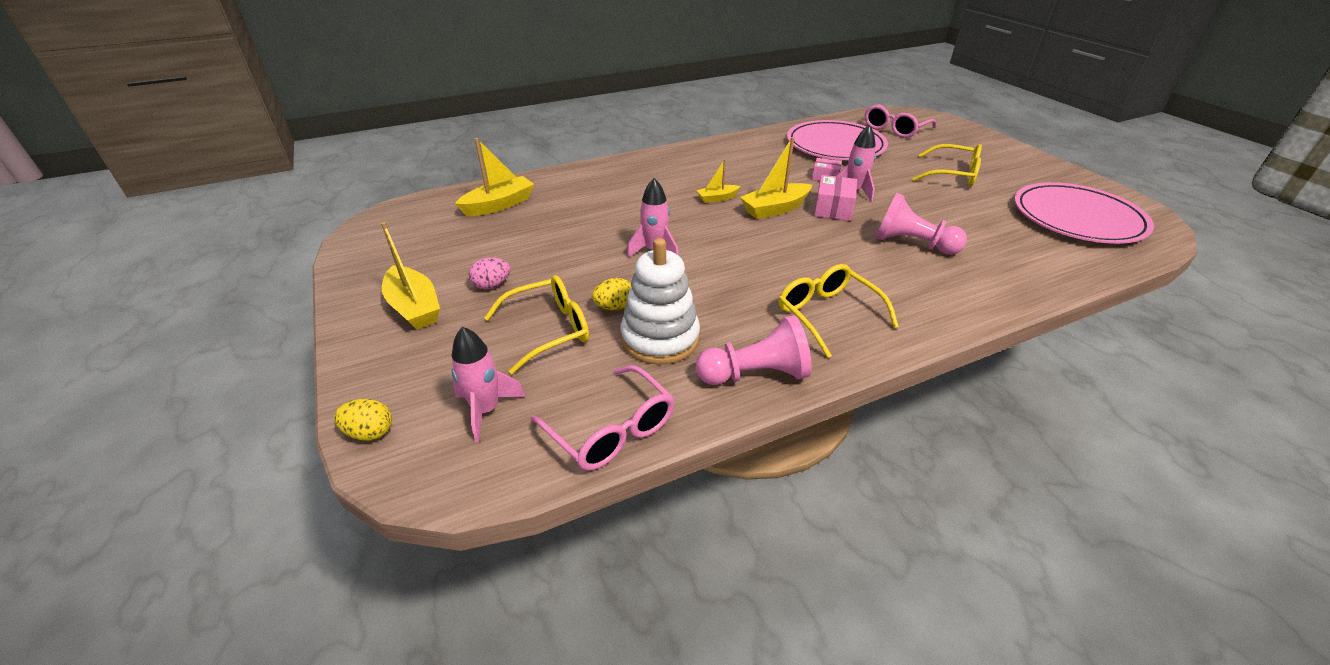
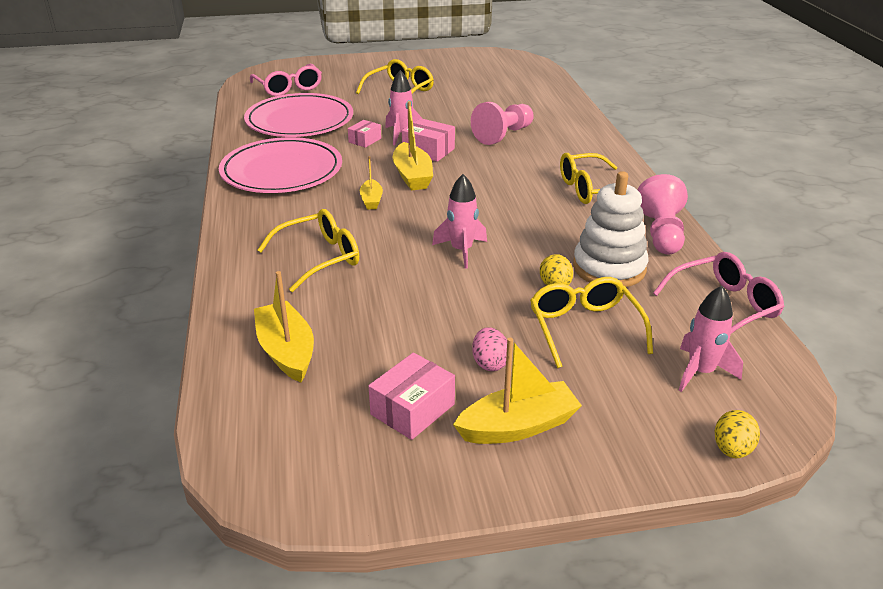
camera: 75 degrees left, 5 degrees down
(437, 260) = (412, 409): none -> pink box
(617, 194) = (319, 258): none -> yellow glasses
(1077, 218) = (494, 74): pink plate -> pink plate (282, 171)

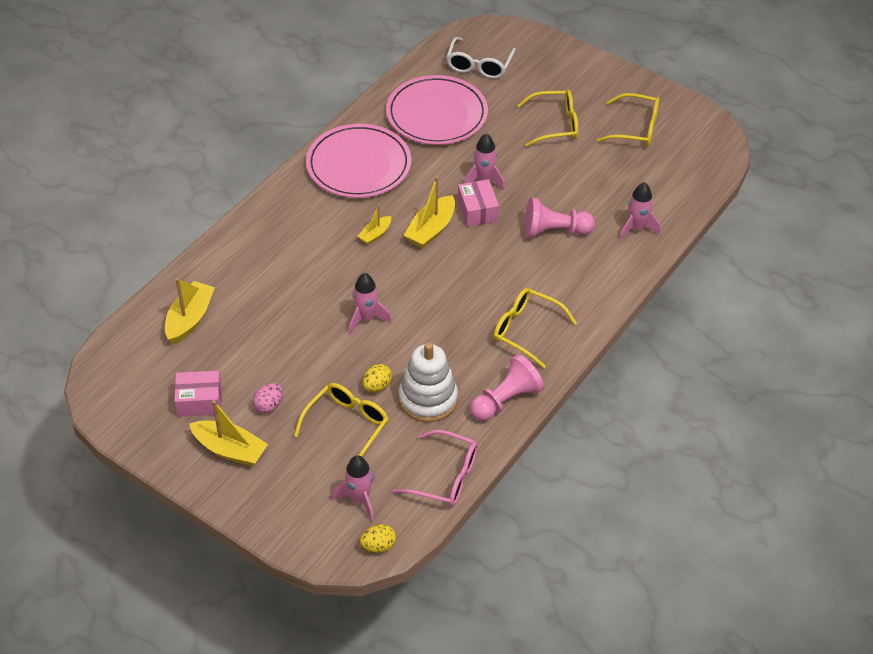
camera: 45 degrees right, 15 degrees up
(288, 88) = (479, 65): pink glasses -> white glasses
(319, 258) = (284, 263): yellow glasses -> yellow glasses (635, 128)
(365, 140) = (451, 169): pink box -> none
(551, 110) = (636, 228): none -> pink rocket
(732, 449) = (301, 545): yellow egg -> yellow egg (378, 546)

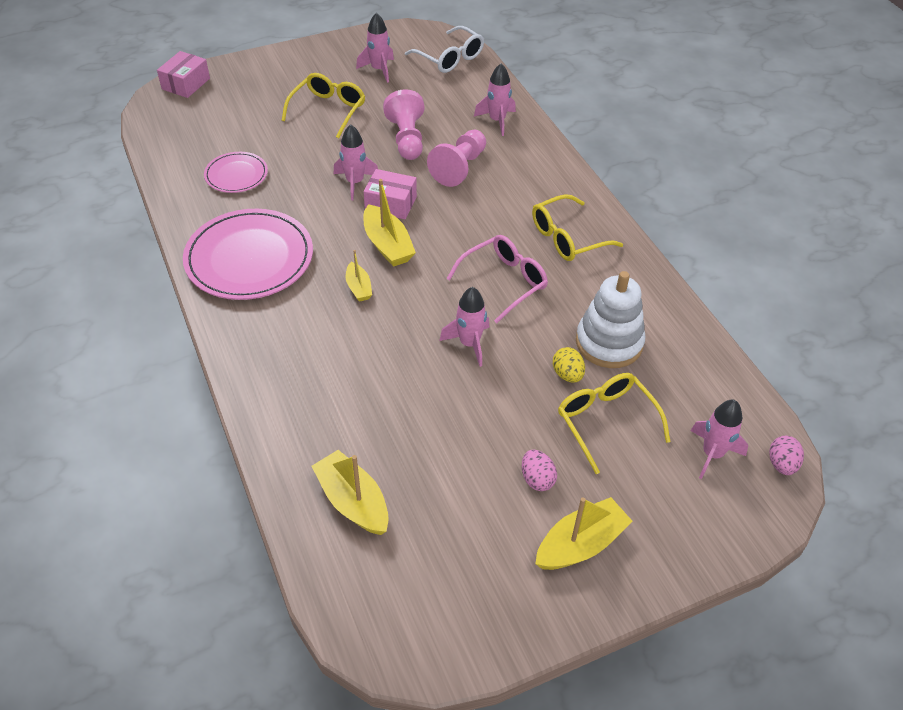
camera: 60 degrees left, 0 degrees up
(199, 401) = (488, 544): pink box -> pink box (186, 84)
(378, 546) = (781, 464): yellow egg -> pink egg
(436, 114) = (236, 175): pink plate -> pink plate, size x0.53
(445, 476) = (716, 373): pink glasses -> pink glasses (503, 282)
(479, 65) = (201, 120): white glasses -> white glasses (449, 58)
(505, 400) = (644, 288): pink pawn -> pink pawn (407, 139)
(635, 128) = (379, 70): yellow glasses -> pink rocket

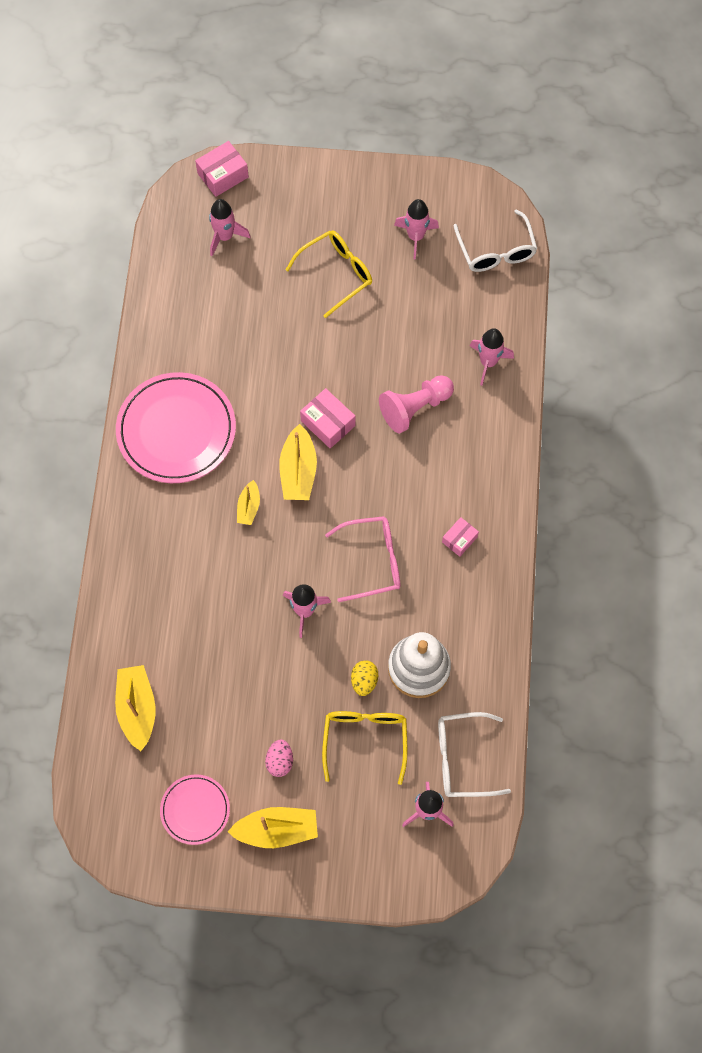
camera: 30 degrees right, 20 degrees up
(236, 175) = (212, 323): pink plate -> pink plate (195, 810)
(355, 183) = (310, 382): pink rocket -> pink rocket (225, 236)
(407, 139) = (388, 347): pink pawn -> none
(567, 237) = (459, 539): yellow glasses -> pink box
(707, 395) = (463, 758): none -> white glasses
(781, 464) = (474, 848): pink egg -> none

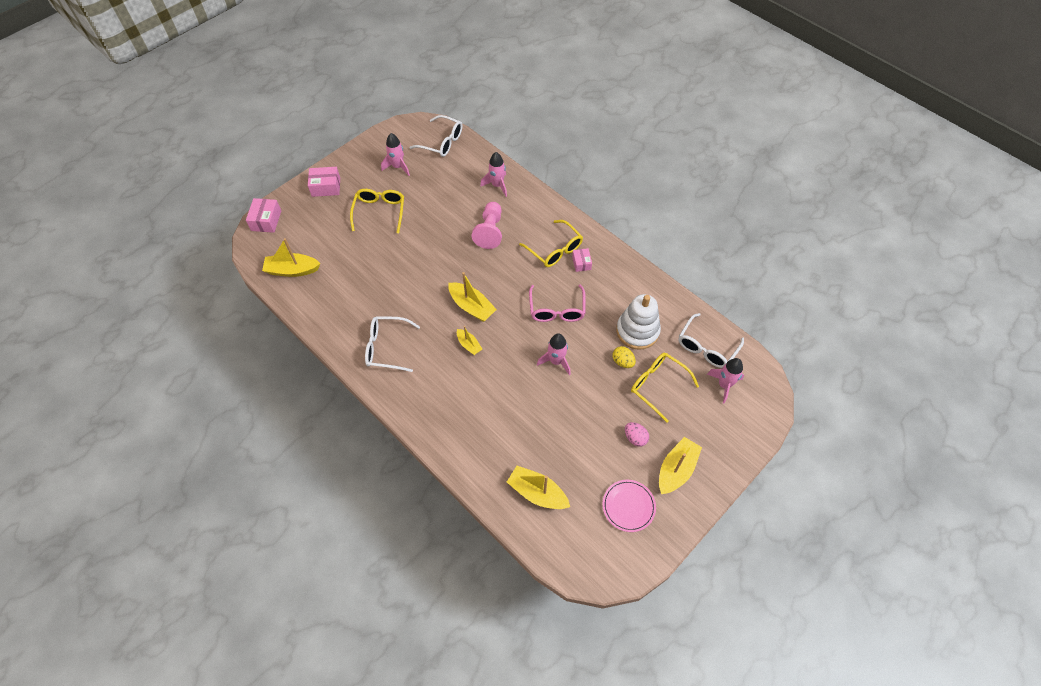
camera: 50 degrees left, 10 degrees down
(176, 430) = (387, 347): pink plate -> white glasses
(186, 258) = (292, 270): none -> yellow boat
(225, 236) = (301, 244): pink rocket -> none
(328, 423) = (458, 274): pink box -> pink box (326, 187)
(372, 561) = (557, 309): pink glasses -> pink glasses turned 150 degrees clockwise
(452, 496) = (554, 249): none -> yellow glasses

